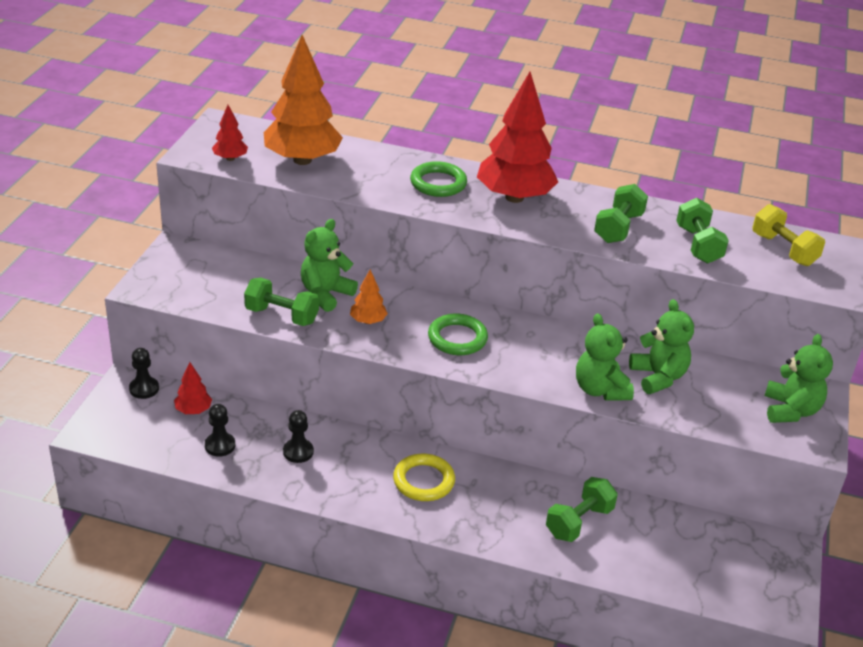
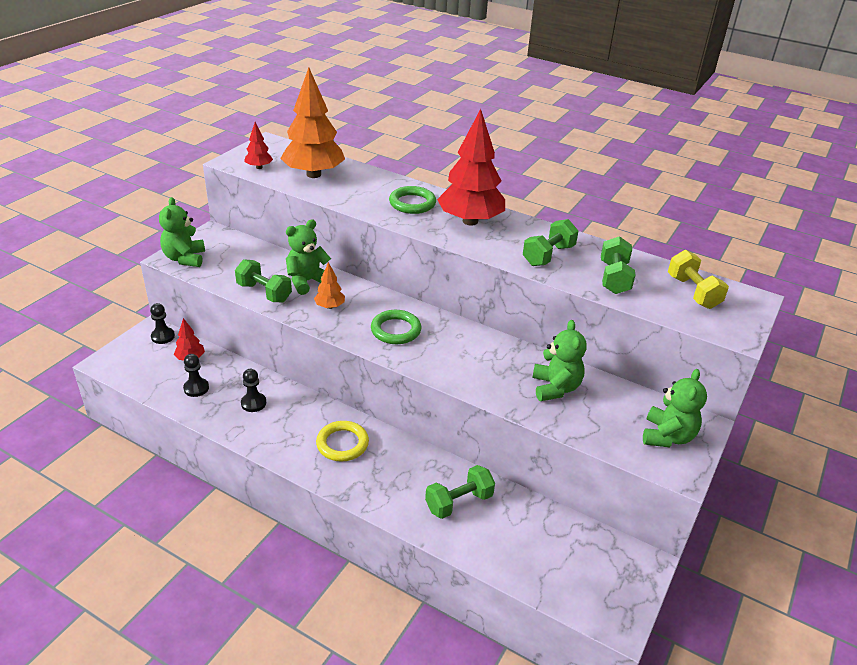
camera: 15 degrees right, 0 degrees up
(600, 390) = (498, 390): green teddy bear -> green teddy bear (185, 258)

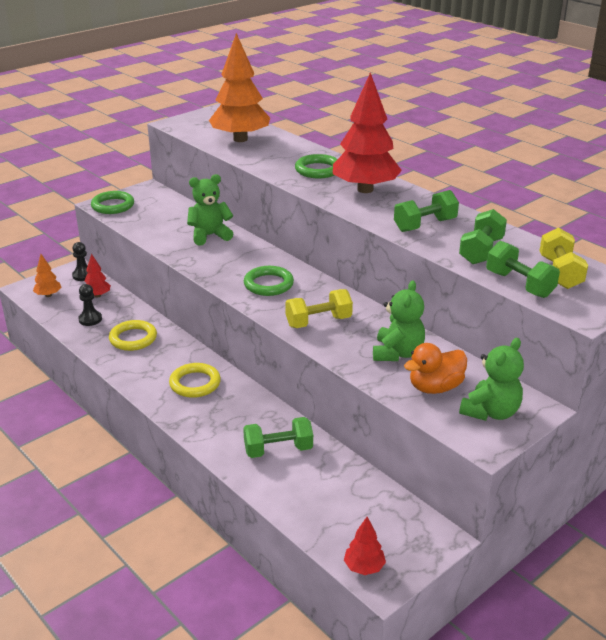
camera: 20 degrees right, 5 degrees down
(185, 258) = (113, 206): green teddy bear -> green ring
(253, 403) = (133, 338): black pawn -> yellow ring
(259, 167) = (194, 129): red tree -> red tree (364, 567)
(264, 293) = (166, 240): green dumbbell -> green dumbbell (519, 284)
(330, 306) = (218, 257): orange tree -> orange tree (48, 295)
(466, 366) = (318, 322): none -> yellow dumbbell
(607, 419) = (435, 387): none -> orange duck

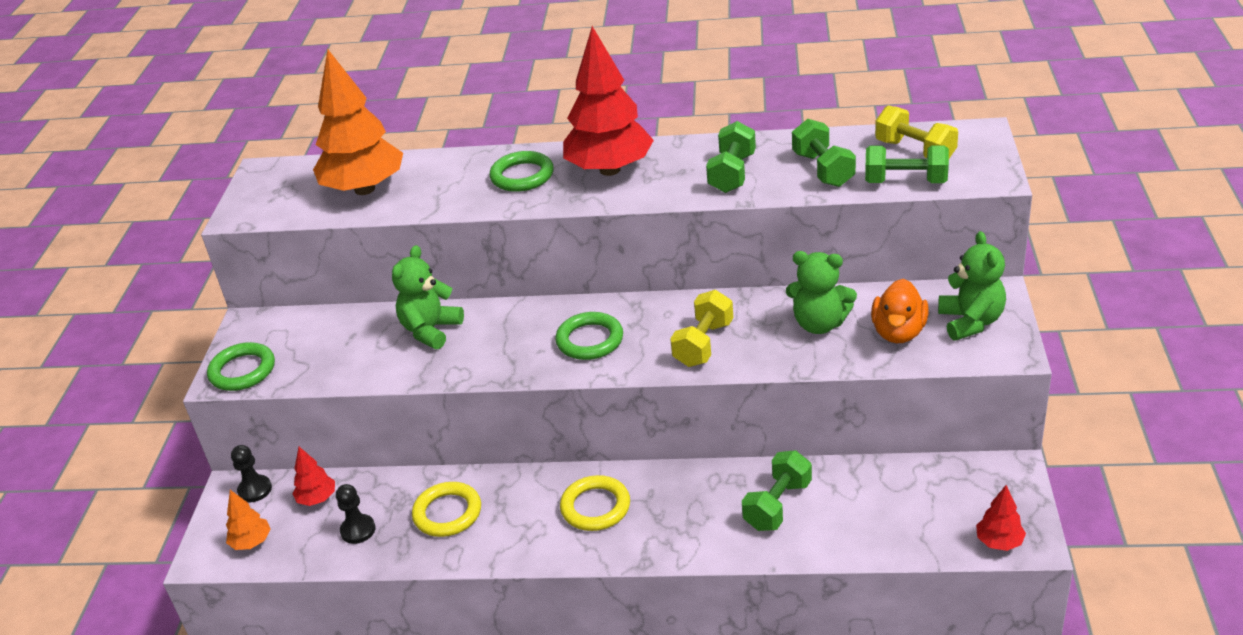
camera: 40 degrees left, 5 degrees up
(397, 353) = (819, 324): green teddy bear -> green teddy bear turned 135 degrees clockwise

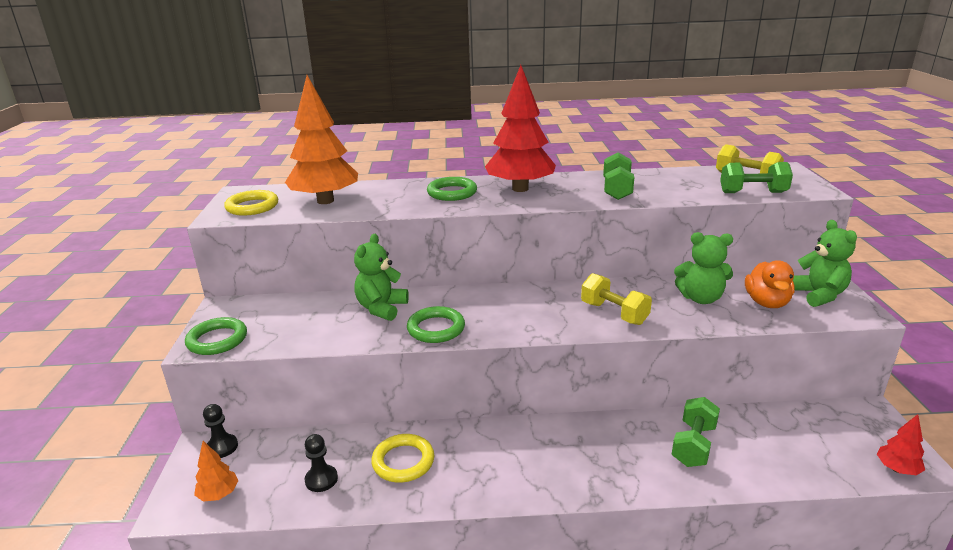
camera: 10 degrees left, 10 degrees down
(317, 499) = (281, 453): red tree -> none
(590, 340) = (518, 312): green ring -> green ring (436, 328)
(595, 507) = (536, 452): yellow ring -> yellow ring (252, 207)
(704, 344) = (614, 313): yellow dumbbell -> yellow dumbbell turned 60 degrees counterclockwise
(823, 169) = (685, 187): green dumbbell -> none

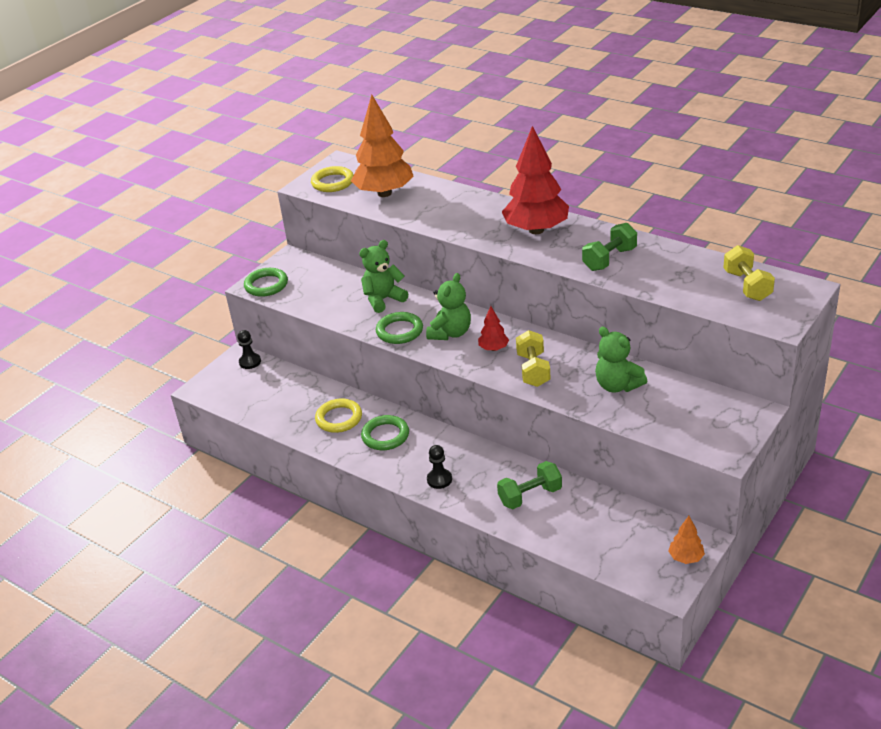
camera: 40 degrees right, 10 degrees up
(219, 494) = (227, 391): orange tree -> orange tree (686, 558)
(321, 479) = (285, 408): black pawn -> black pawn (439, 479)
(452, 193) = (480, 216): green ring -> green ring (385, 436)
(753, 193) = (717, 305): green dumbbell -> none
(766, 302) = (664, 411): orange duck -> none
(818, 295) = (719, 423): green teddy bear -> green teddy bear (450, 333)
(897, 469) = (649, 580): red tree -> red tree (493, 348)

